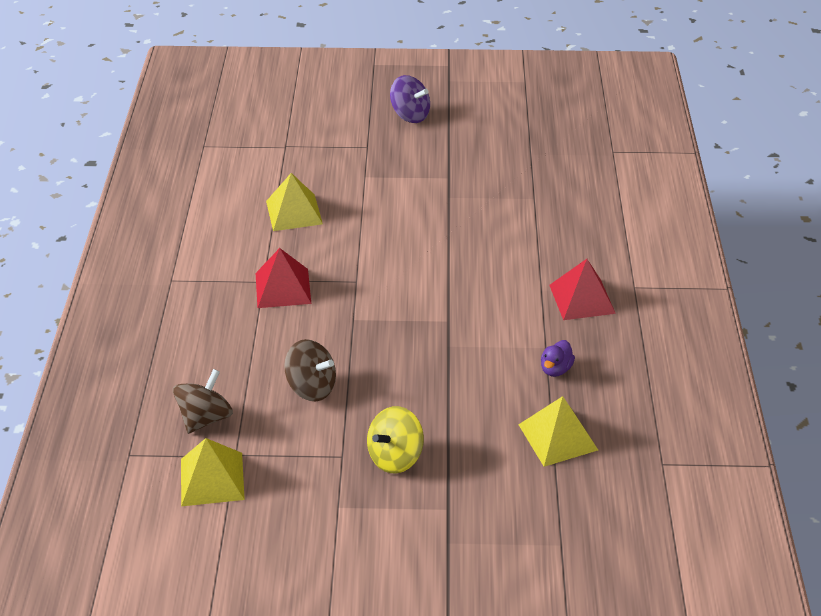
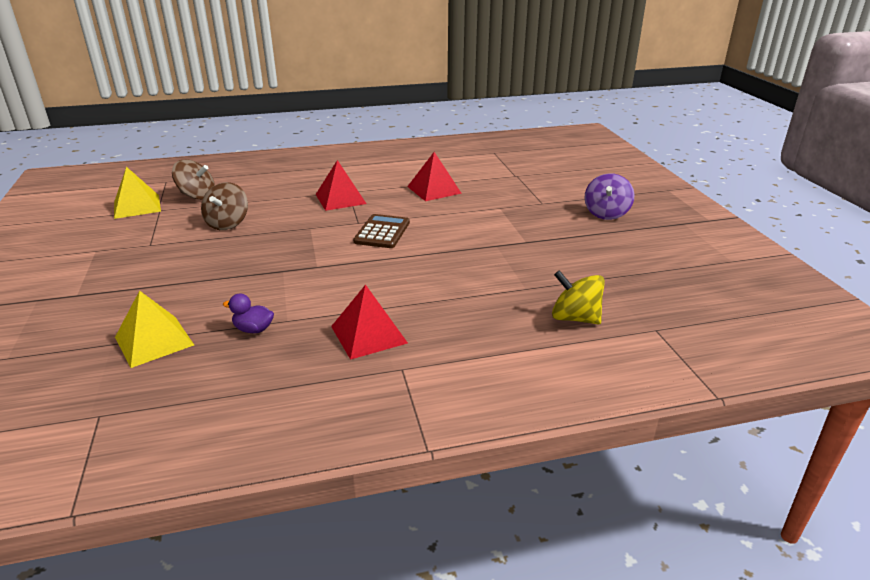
camera: 75 degrees right, 10 degrees down
(294, 212) = (434, 189): yellow pyramid -> red pyramid
(388, 266) = (382, 232): none -> brown calculator
(395, 457) = (144, 265): yellow spinning top -> yellow spinning top (575, 318)

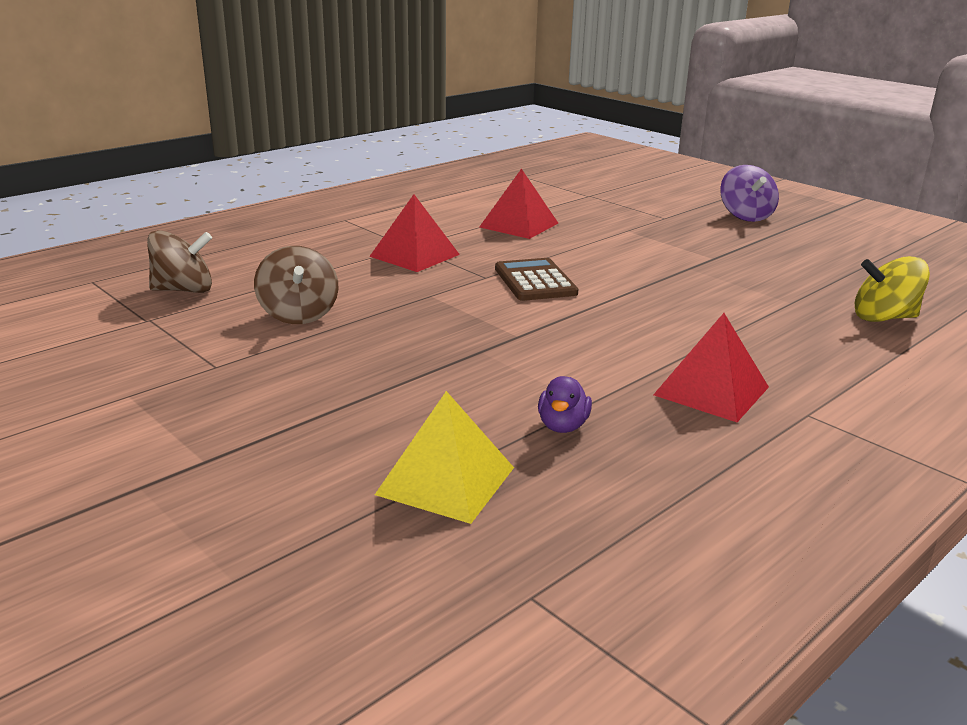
camera: 30 degrees left, 5 degrees down
(137, 206) = (99, 322): yellow pyramid -> none
(253, 329) = (562, 426): purple duck -> purple duck turned 60 degrees counterclockwise

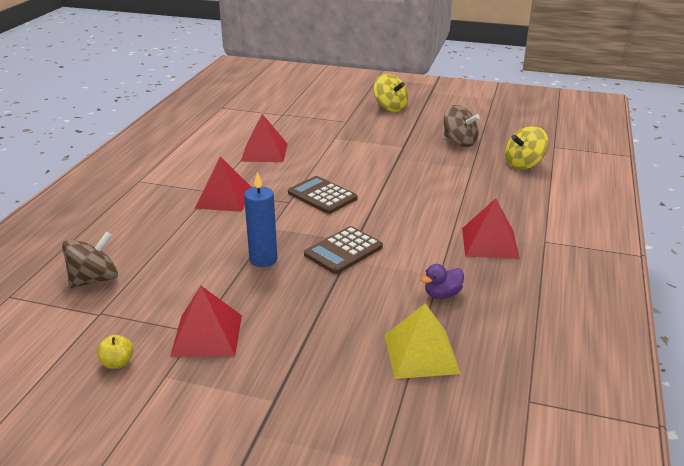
camera: 30 degrees left, 5 degrees up
(102, 367) = (117, 363): none -> yellow apple
(222, 373) = (207, 335): none -> red pyramid
(299, 314) = (203, 271): brown spinning top -> brown spinning top (459, 142)
(380, 322) = (263, 259): none -> blue candle
(489, 341) = (343, 251): none -> brown calculator
(562, 426) = (442, 294): purple duck -> purple duck turned 75 degrees clockwise
(745, 216) = (390, 107): purple spinning top -> yellow spinning top

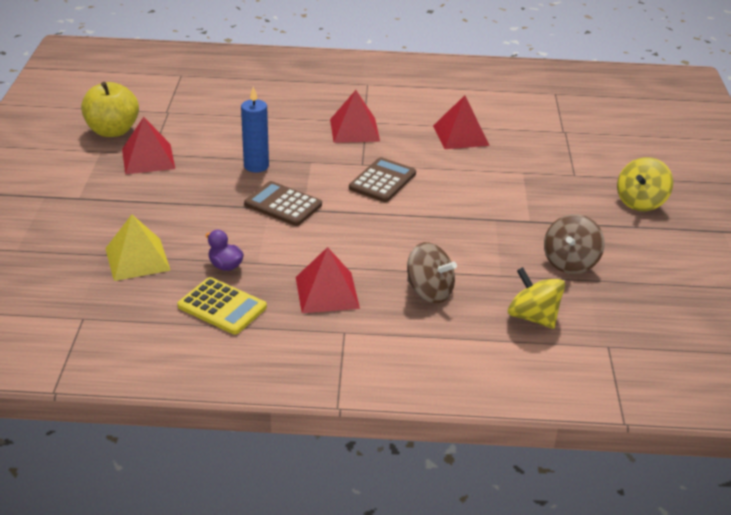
camera: 75 degrees right, 5 degrees up
(94, 279) = (208, 100): brown spinning top -> brown spinning top (429, 292)
(117, 363) = (113, 131): yellow apple -> yellow apple, size x2.26
(509, 301) = (222, 306): none -> yellow calculator

